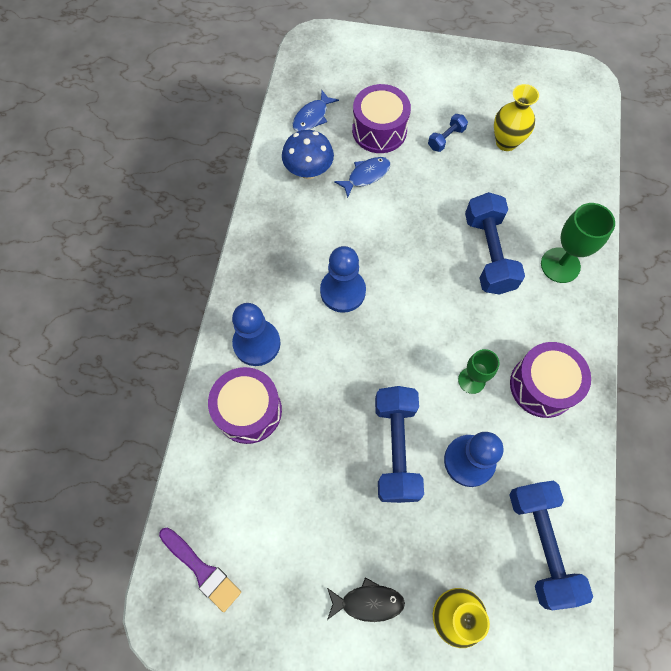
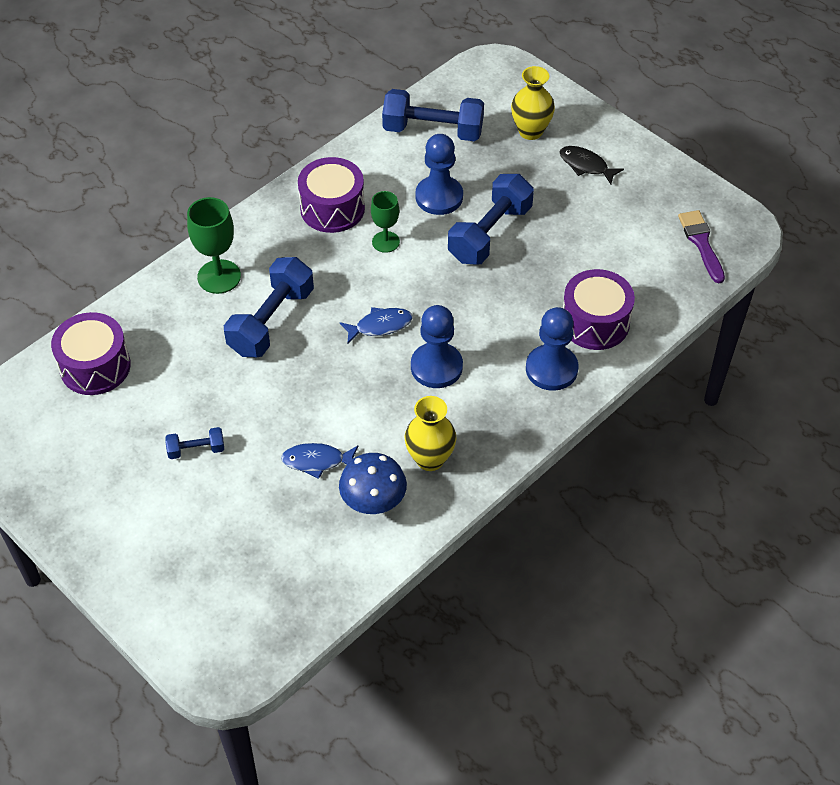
camera: 145 degrees left, 15 degrees down
(312, 117) = (316, 565): blue fish -> blue fish (380, 326)
(379, 130) = (257, 502): purple drum -> purple drum (95, 366)
(506, 142) = (140, 409): yellow vase -> yellow vase (430, 459)
(541, 544) = (433, 130): blue dumbbell -> blue dumbbell turned 75 degrees clockwise

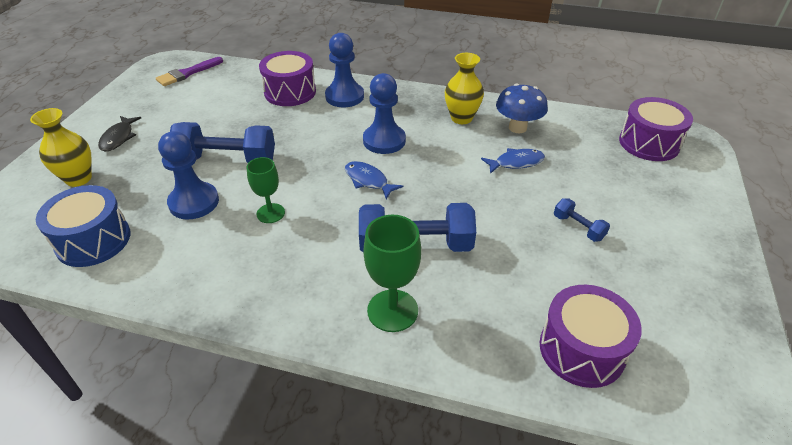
camera: 120 degrees left, 10 degrees down
(317, 461) = (516, 163): blue fish -> blue fish turned 75 degrees counterclockwise
(332, 208) = (244, 267): purple drum -> purple drum (649, 143)
(433, 130) = (93, 240): blue dumbbell -> blue drum

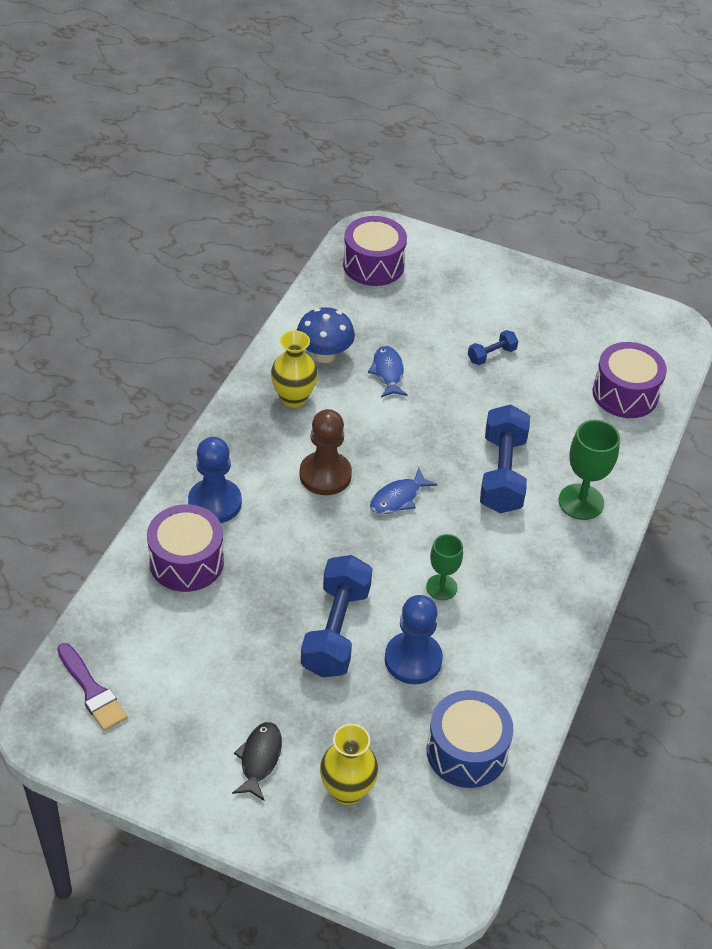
camera: 85 degrees left, 5 degrees up
(119, 138) = (259, 759): black fish -> black fish turned 90 degrees counterclockwise
(384, 141) = (325, 475): blue pawn -> brown pawn

